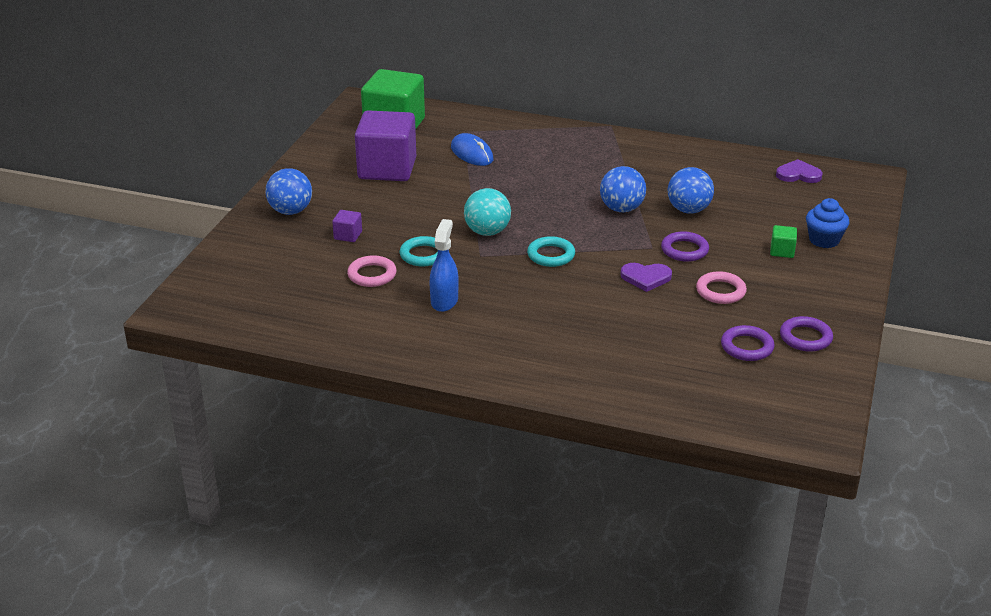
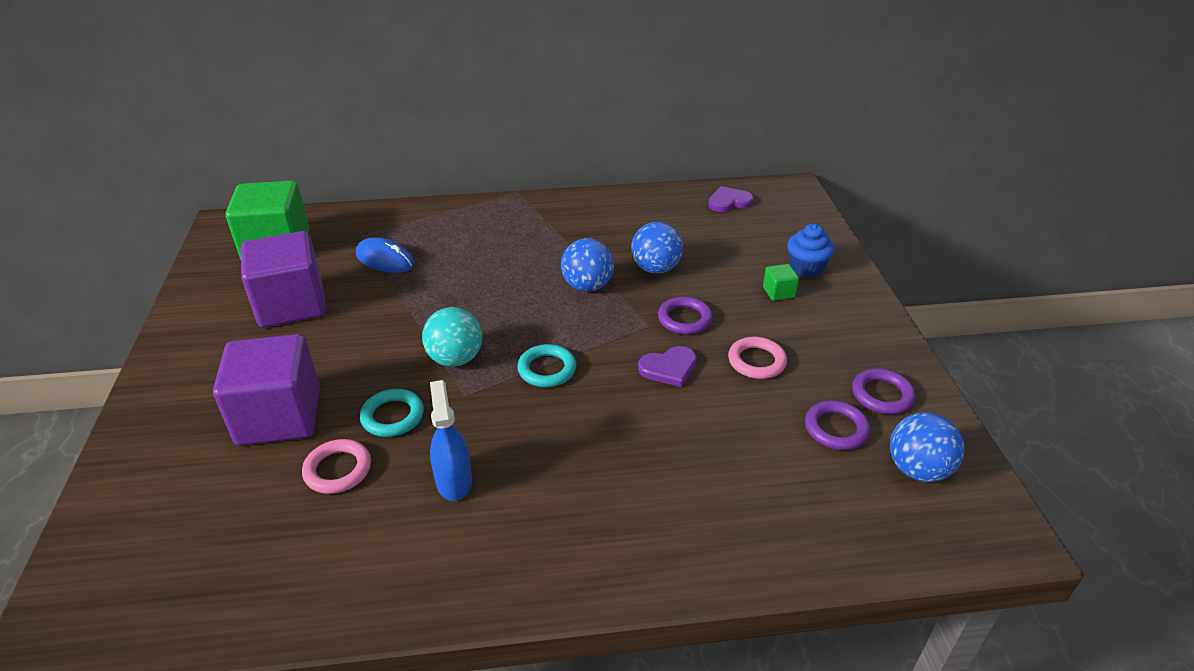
camera: 25 degrees left, 5 degrees up
(290, 211) = (185, 401): blue ball -> blue ball (917, 469)
(348, 235) = (279, 416): purple cube -> purple cube, size x2.46

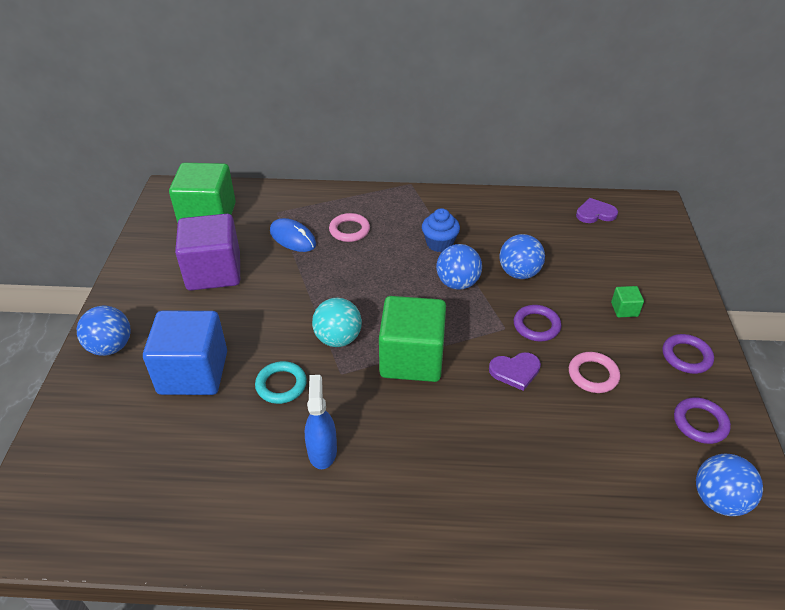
camera: 10 degrees right, 5 degrees up
(168, 401) = (111, 347): none -> blue ball
(279, 416) = (193, 372): purple cube -> blue cube
(338, 470) = (233, 427): pink ring -> pink ring (349, 230)
(547, 369) = (412, 358): turquoise ring -> green cube
(806, 268) = (654, 288): blue cupcake -> blue cupcake (439, 243)
(836, 429) = (652, 450): purple ring -> purple ring (686, 356)

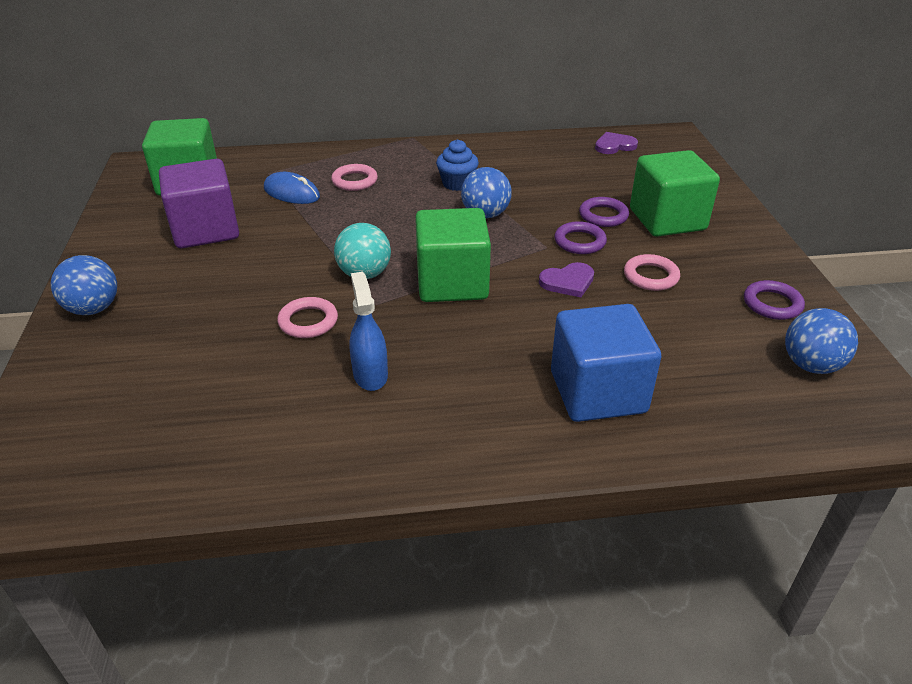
camera: 10 degrees left, 5 degrees down
(193, 372) = (200, 321): blue cube -> blue cube (597, 392)
(281, 385) = (308, 321): turquoise ring -> pink ring
(519, 273) = (549, 200): blue ball -> none
(624, 309) = (667, 220): green cube -> green cube, size x2.46
(686, 356) = (741, 251): purple ring -> purple ring (603, 216)

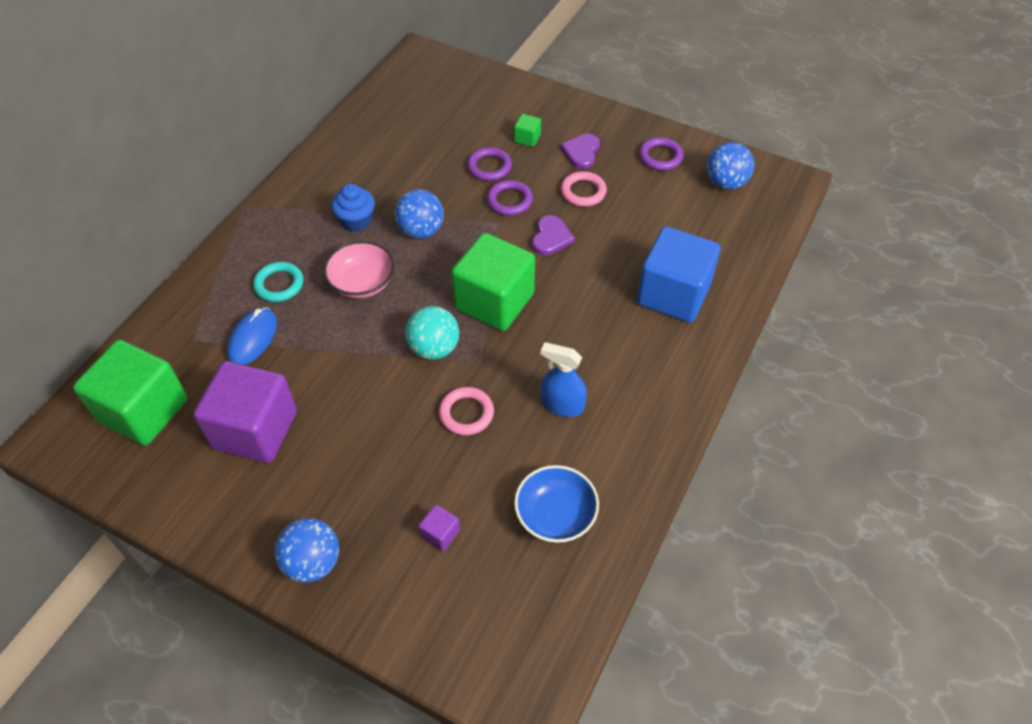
camera: 55 degrees left, 15 degrees up
(162, 363) = (440, 534): none -> purple cube
(230, 427) = (555, 515): none -> blue bowl
(291, 193) = (253, 338): blue mouse -> blue mouse turned 45 degrees counterclockwise
(354, 181) = (279, 284): pink ring -> turquoise ring
(396, 212) = (362, 283): none -> pink bowl
(614, 145) = (399, 96): purple heart -> purple heart (581, 152)
(667, 220) = (527, 138): green cube -> green cube, size x0.41

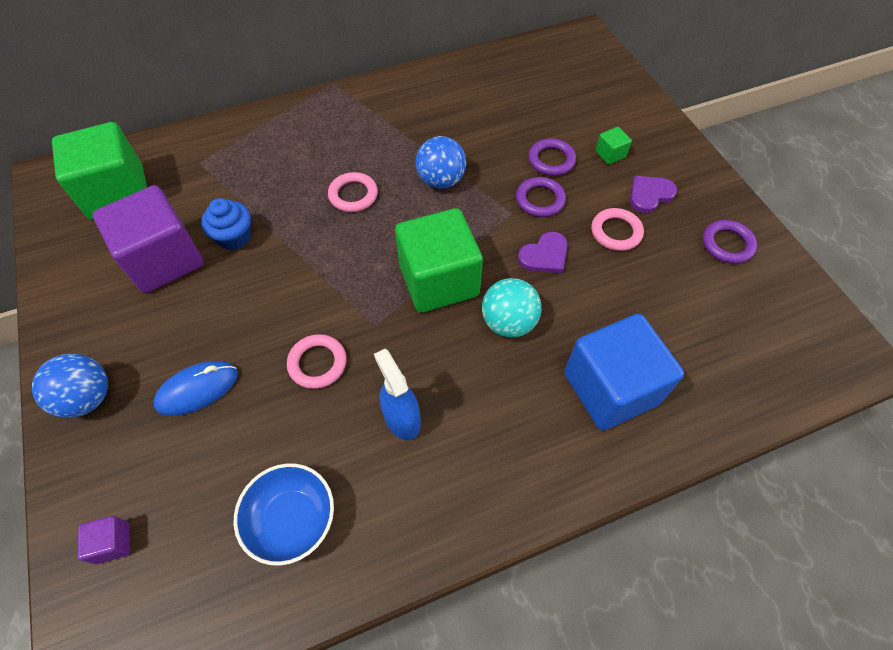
camera: 40 degrees right, 5 degrees up
(253, 338) = (235, 188): blue mouse -> blue mouse (197, 389)
(279, 284) = (295, 158): turquoise ring -> none
(356, 221) = (399, 142): blue cupcake -> blue cupcake (234, 237)
(362, 283) = (353, 195): pink bowl -> pink ring
(434, 348) = (350, 287): turquoise ball -> turquoise ball (508, 322)
(440, 534) = (191, 454): purple cube -> purple cube (113, 543)
(725, 183) = (776, 312): blue ball -> none

